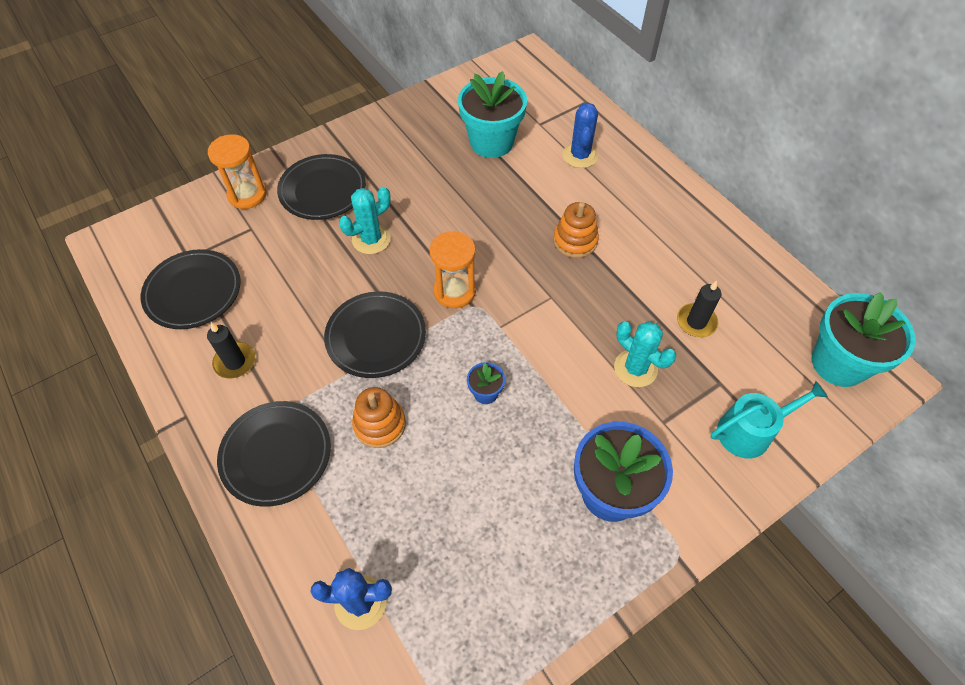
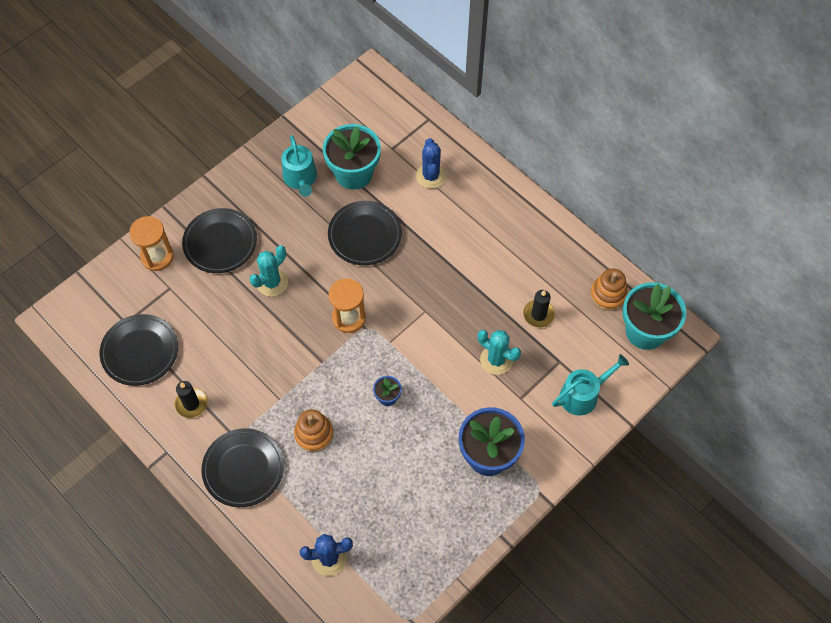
camera: 10 degrees left, 5 degrees up
(376, 337) = (295, 366): black plate -> black plate (365, 235)
(430, 140) = (300, 179): none -> turquoise watering can
(575, 241) = (437, 258): orange stacking toy -> orange stacking toy (608, 295)

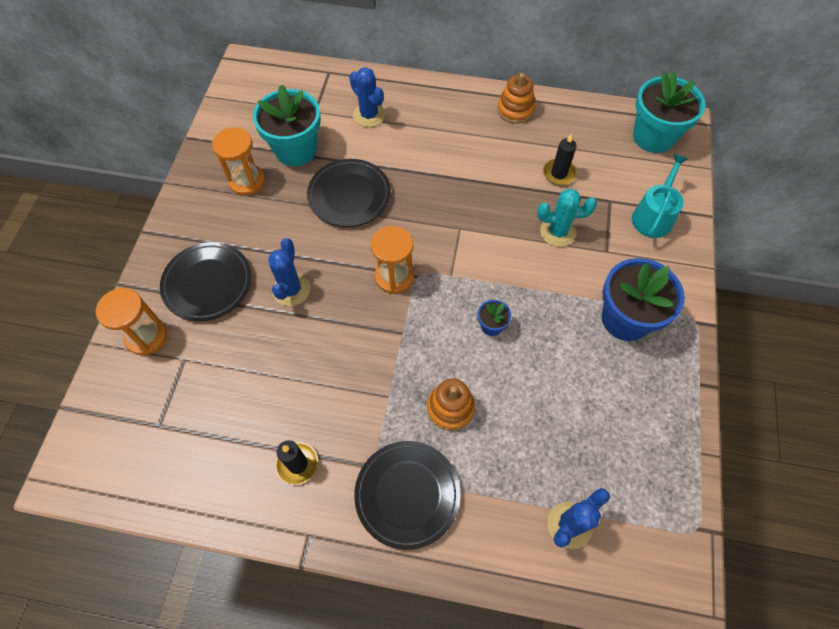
camera: 35 degrees left, 0 degrees up
(140, 352) = (197, 446): black plate -> none
(272, 282) = (291, 289): turquoise cactus -> blue cactus
(300, 179) = (247, 181): turquoise watering can -> orange hourglass
(608, 295) = (599, 126): orange stacking toy -> orange stacking toy (515, 110)

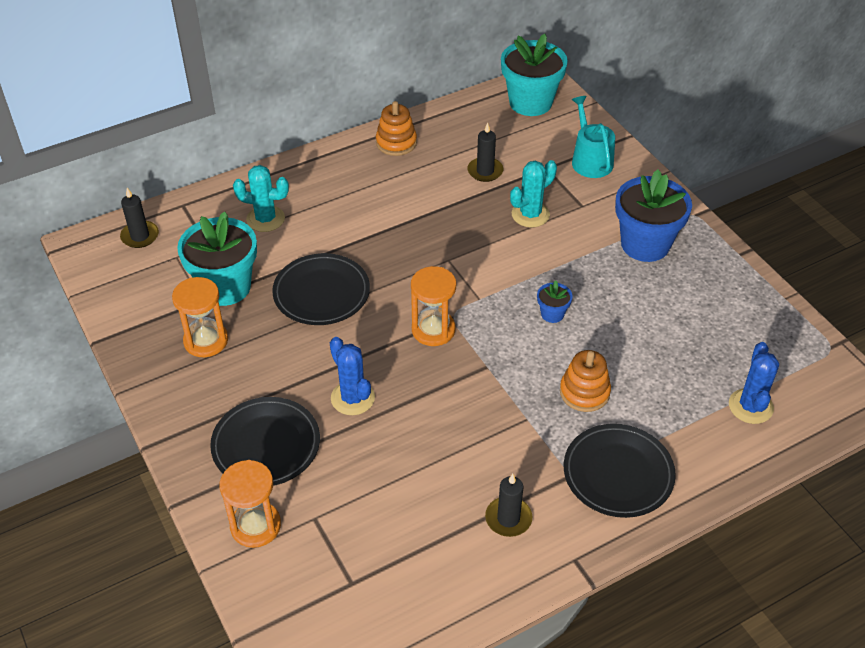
camera: 40 degrees left, 15 degrees down
(282, 79) = (140, 236): none -> black candle
(369, 115) = (265, 219): blue cactus -> turquoise cactus

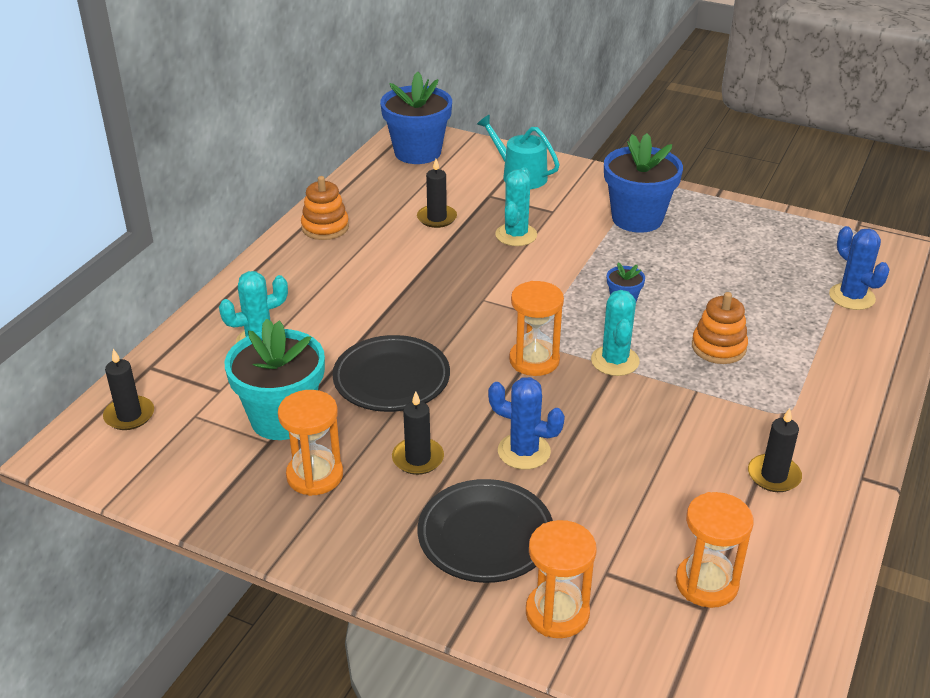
camera: 35 degrees left, 10 degrees down
(279, 364) = (418, 458): none -> black candle
(371, 567) = (706, 583): none -> orange hourglass
(491, 361) = (615, 361): none -> turquoise cactus
(530, 102) = (417, 152): turquoise flower pot -> blue flower pot
(618, 474) = (816, 394): black plate -> none

